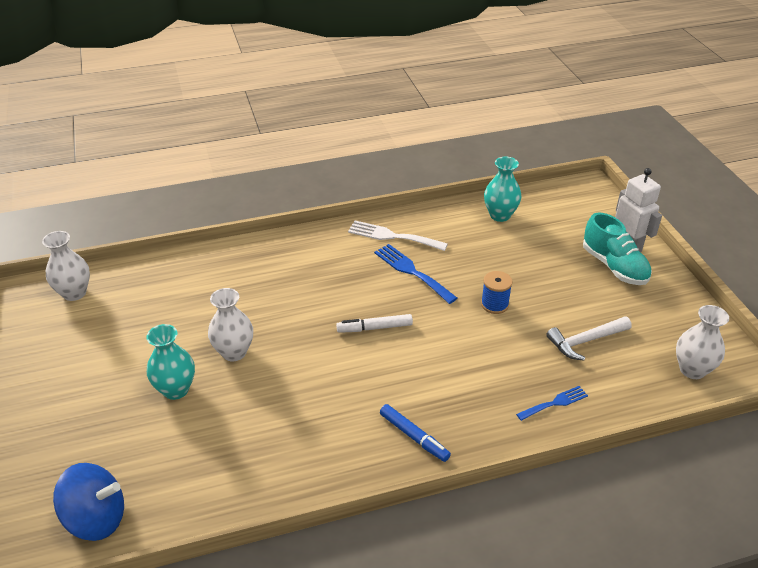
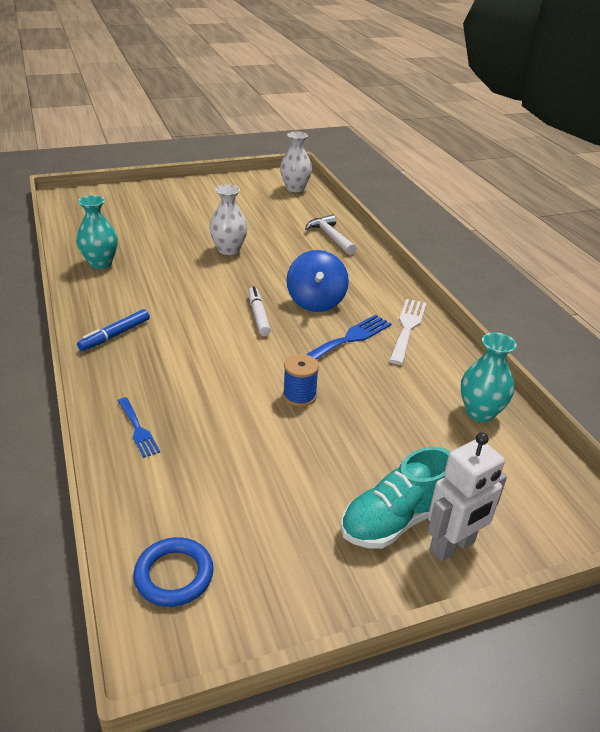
camera: 85 degrees right, 5 degrees down
(96, 518) = (81, 214): blue spinning top -> blue spinning top (316, 302)
(176, 389) = (190, 230): turquoise vase -> turquoise vase (100, 263)
(585, 341) = (236, 467): white hammer -> white hammer (331, 237)
(692, 370) = (174, 575): white vase -> blue ring

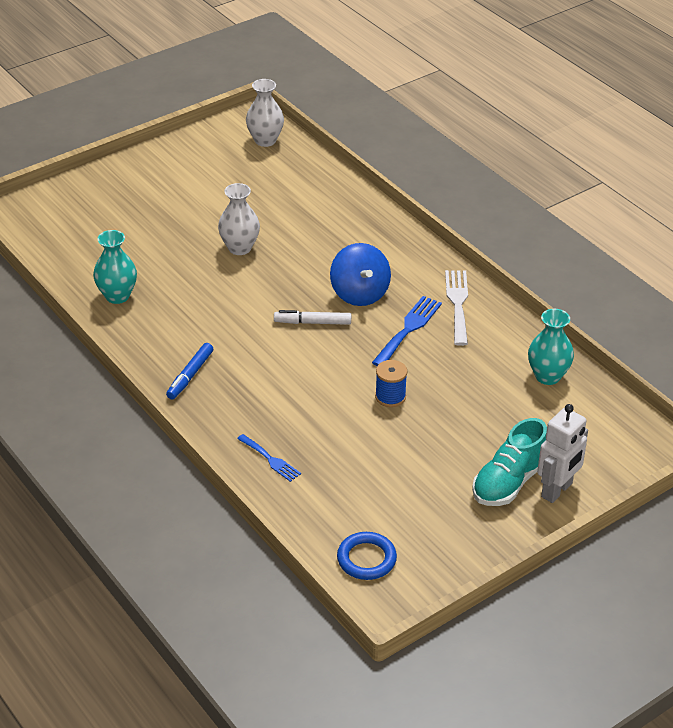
camera: 15 degrees left, 5 degrees up
(258, 316) = (312, 322): white marker -> white marker turned 60 degrees counterclockwise
(331, 237) = (337, 206): white hammer -> none

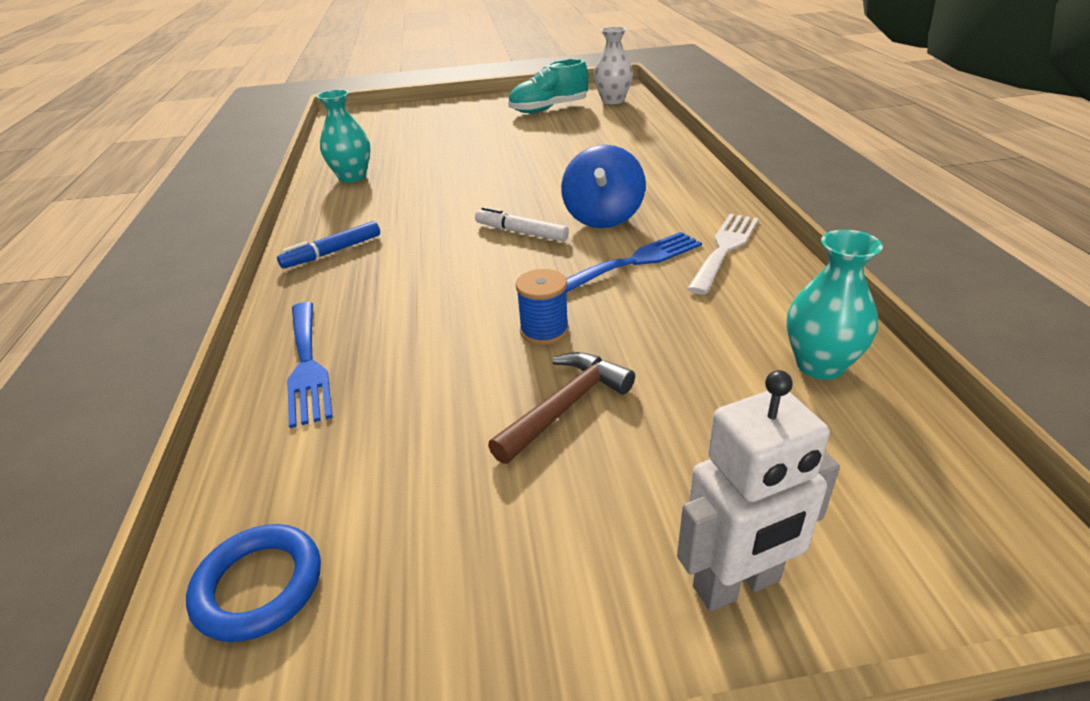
camera: 30 degrees right, 5 degrees down
(239, 248) = (509, 162): white vase -> none
(270, 459) = (307, 365): blue fork -> blue fork, size x1.59
(436, 438) = (565, 407): none -> brown hammer
(509, 482) = (643, 527): turquoise shoe -> turquoise shoe (548, 109)

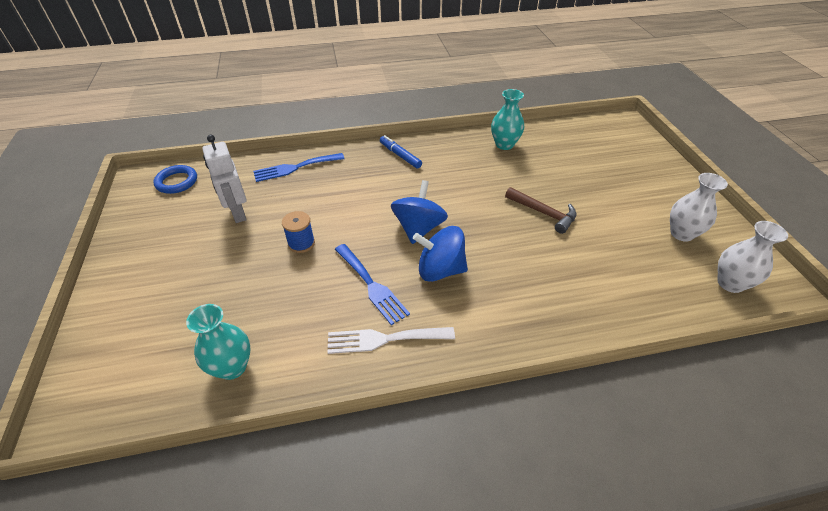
camera: 85 degrees right, 10 degrees up
(521, 232) = (418, 228): white marker -> blue spinning top
(548, 109) = (681, 233): turquoise shoe -> white vase
(565, 407) = (236, 252): brown hammer -> brown hammer (543, 213)
(725, 248) = (384, 339): white fork -> white fork turned 150 degrees clockwise
(737, 585) = (113, 304): white robot -> white robot (238, 213)

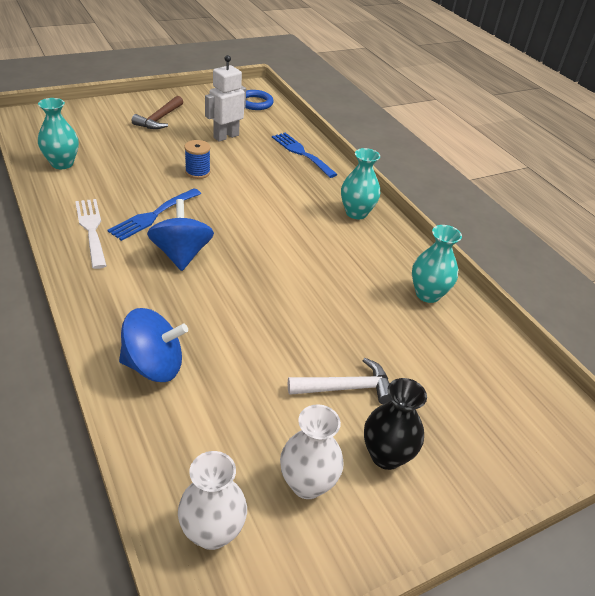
camera: 70 degrees right, 5 degrees down
(400, 155) = (356, 213): blue marker -> turquoise vase
(418, 228) = (238, 236): blue spinning top -> blue spinning top (154, 366)
(543, 213) = (298, 331): brown hammer -> brown hammer (159, 119)
(598, 201) = (346, 388): none -> white hammer
(652, 196) = (386, 455): none -> black vase

